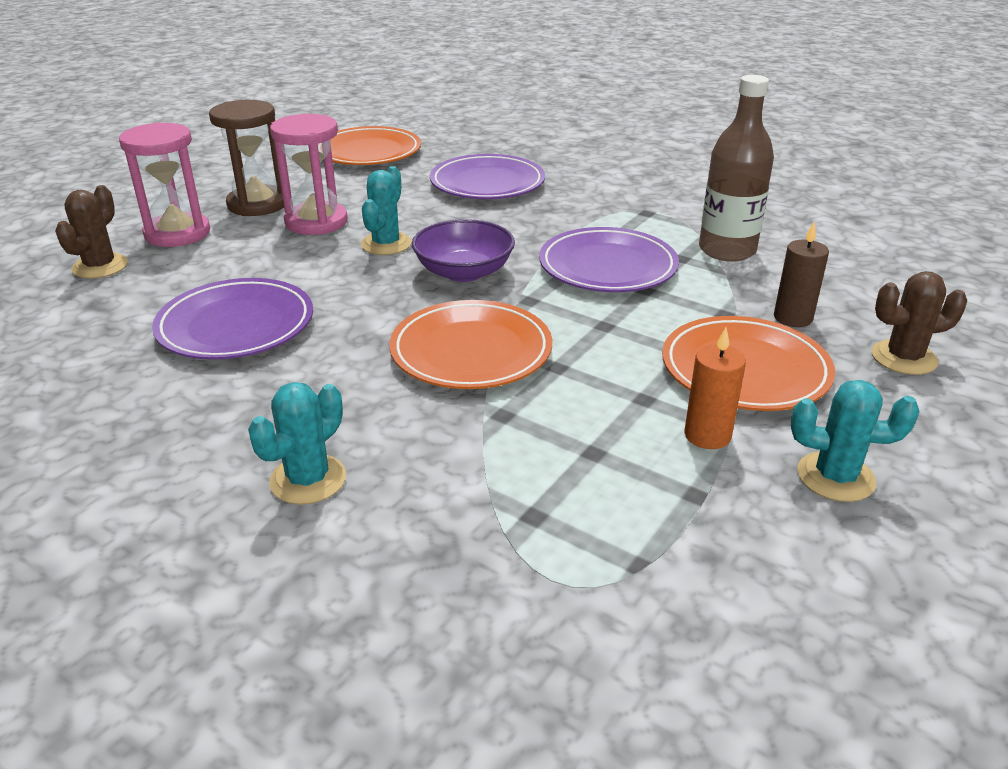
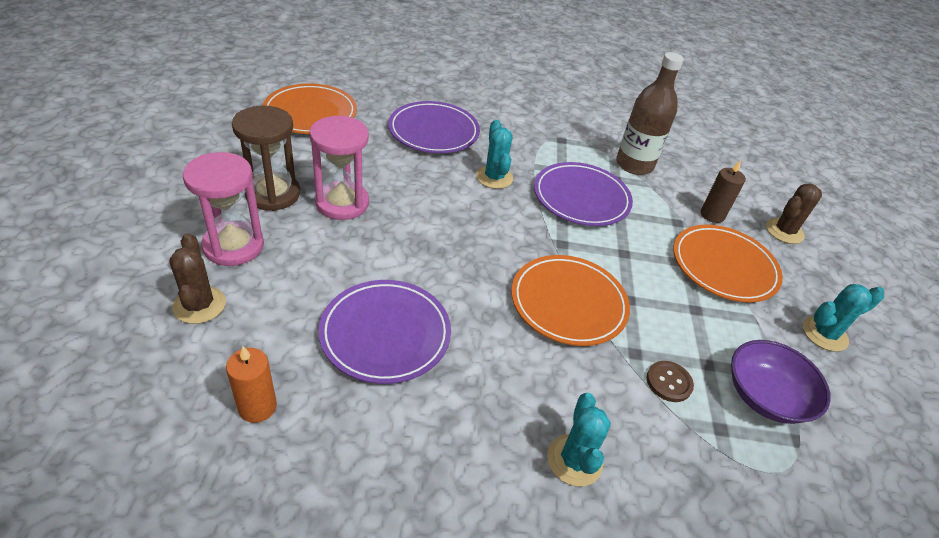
camera: 35 degrees left, 10 degrees up
(386, 244) = (418, 214): turquoise cactus -> turquoise cactus (494, 177)
(464, 272) = (497, 228): purple bowl -> purple bowl (765, 396)
(515, 453) = (669, 382): none -> brown button
(707, 435) = (748, 326): orange candle -> orange candle (257, 407)

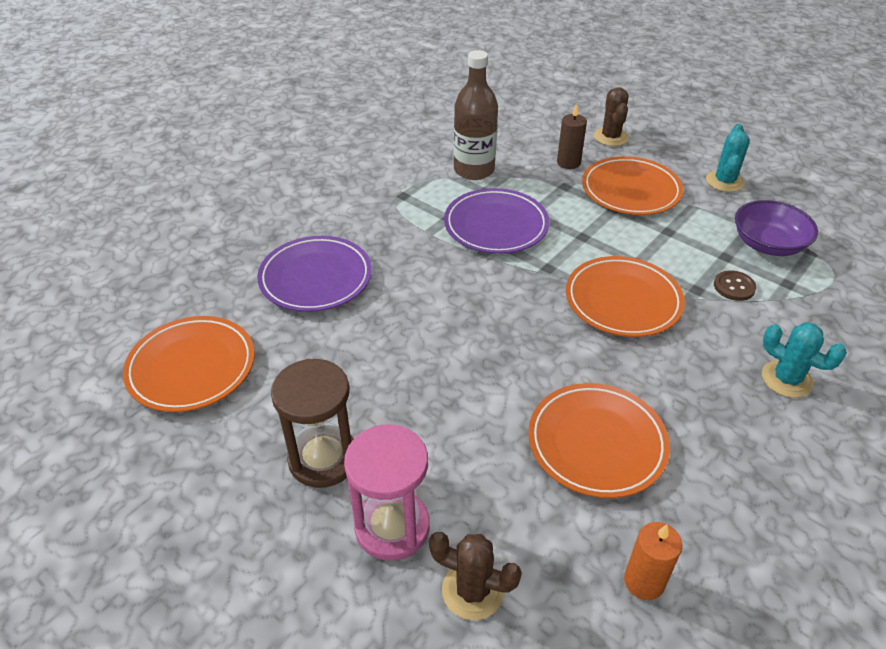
camera: 50 degrees left, 0 degrees up
(342, 203) = (383, 402): pink hourglass -> none
(385, 334) = (597, 443): purple plate -> orange plate
(494, 177) = (425, 268): turquoise cactus -> none

